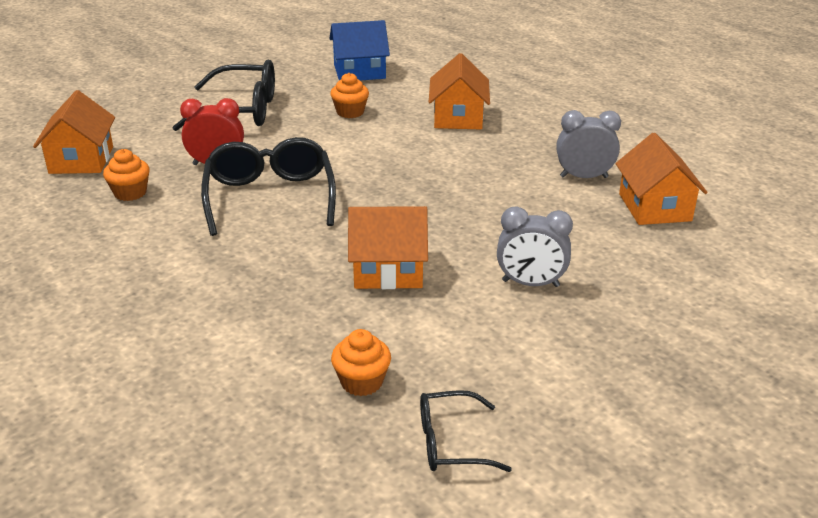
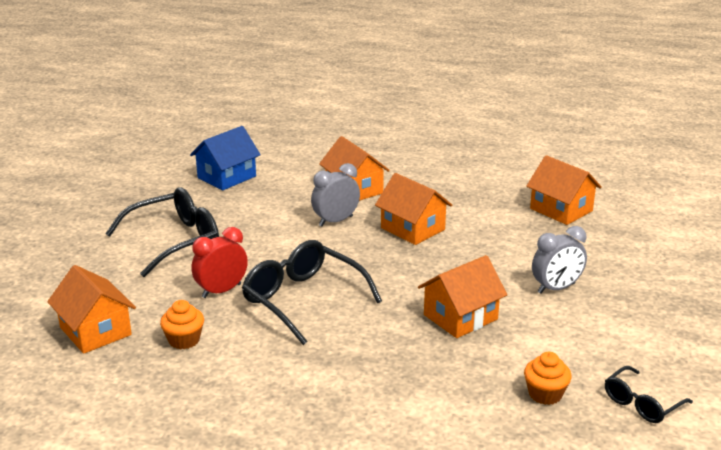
camera: 35 degrees left, 5 degrees down
(350, 112) = (267, 212): orange cupcake -> none
(463, 171) = (412, 229): none -> orange house
(584, 177) = (494, 204): grey clock -> grey clock (336, 221)

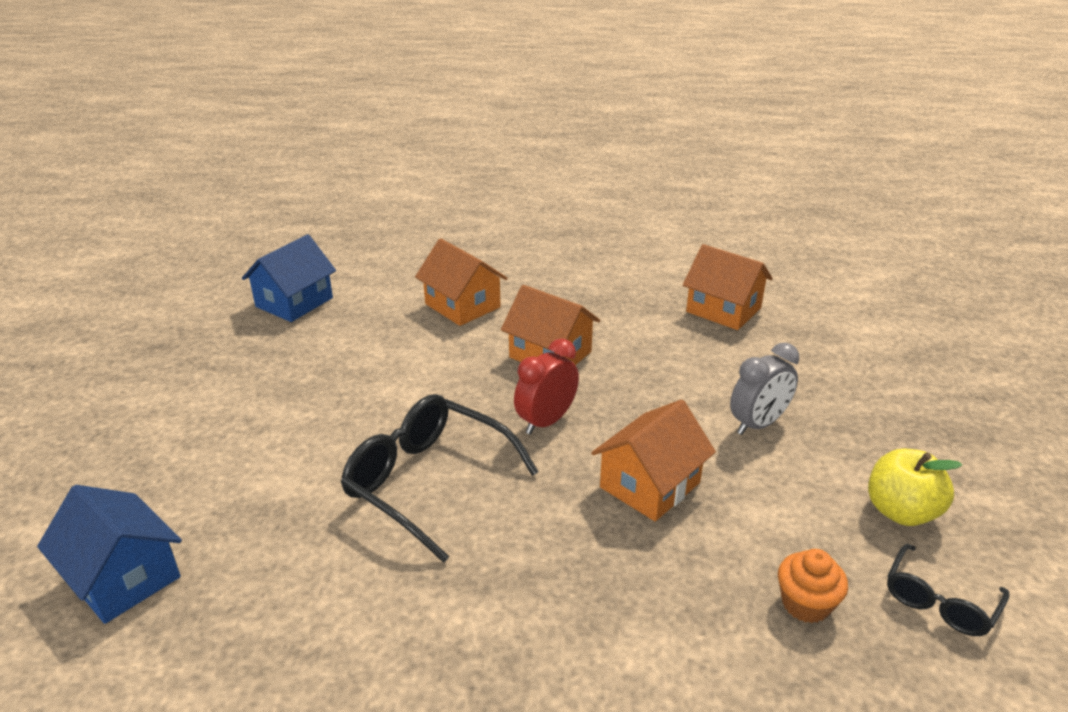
camera: 10 degrees left, 5 degrees up
(95, 331) = (123, 577): orange house -> blue house
(175, 241) = (234, 405): black glasses -> none
(184, 340) = (263, 576): orange cupcake -> none
(221, 291) = (309, 481): red clock -> red clock (546, 421)
(336, 221) = (448, 353): grey clock -> none
(640, 351) = (901, 511): none -> yellow apple

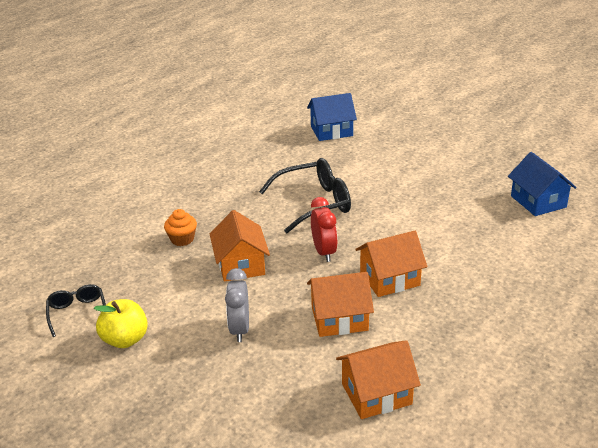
camera: 125 degrees right, 0 degrees up
(462, 306) = (484, 264): orange house -> orange house (339, 319)
(805, 604) = (128, 273): orange cupcake -> orange cupcake (182, 239)

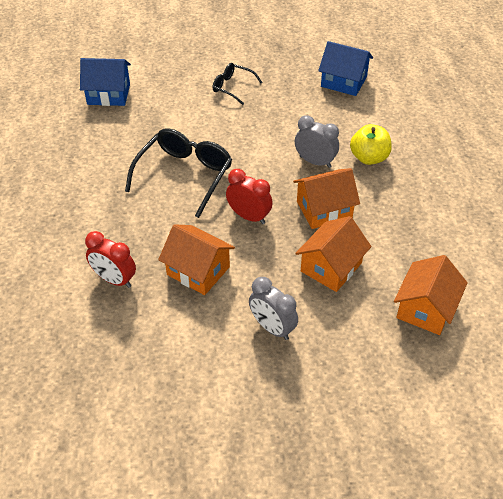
camera: 45 degrees left, 15 degrees up
(77, 313) = (115, 414): black glasses -> black glasses (232, 87)
(125, 339) = (193, 405): yellow apple -> yellow apple (369, 158)
(182, 239) = (114, 279): orange cupcake -> red clock
(331, 131) = (108, 94): blue house -> blue house turned 60 degrees clockwise
(389, 279) = (324, 210): orange house -> orange house turned 45 degrees clockwise
(429, 244) = (315, 162): none -> grey clock

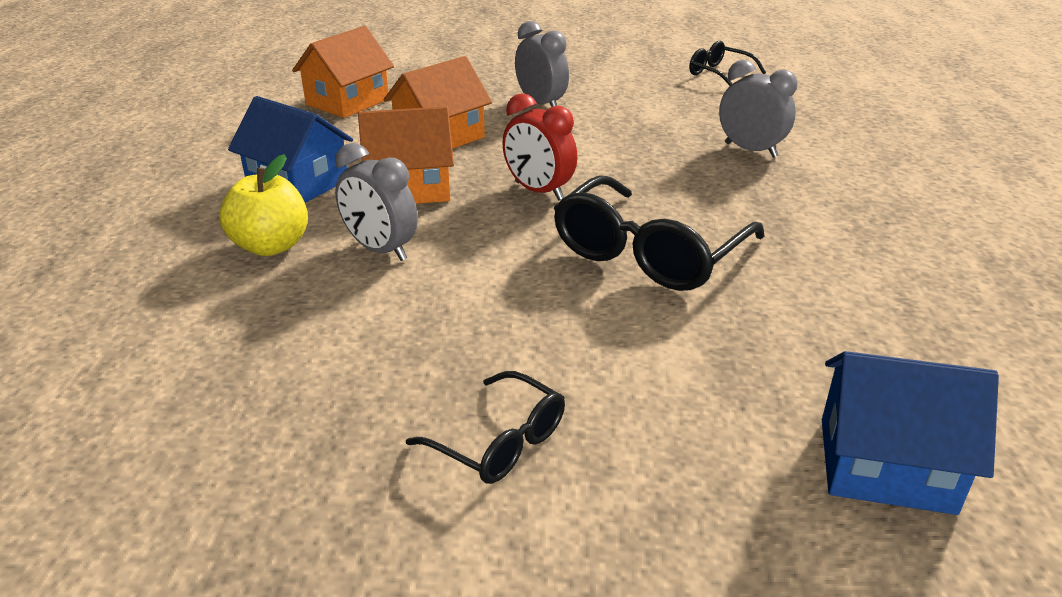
camera: 170 degrees left, 15 degrees down
(114, 279) = (750, 150): red clock -> grey clock
(118, 416) = (719, 74): none -> black glasses
(198, 271) = (629, 148): orange house -> none
(344, 82) = (168, 420): blue house -> blue house (298, 183)

